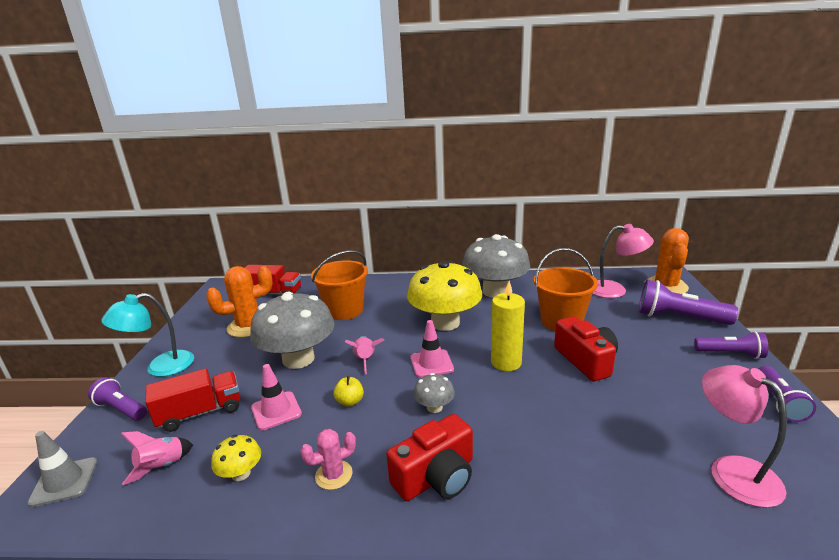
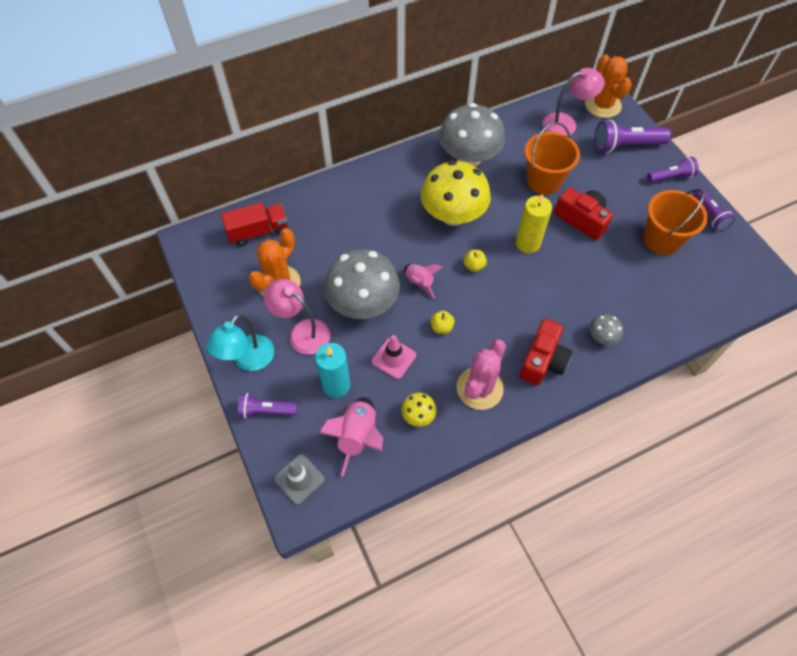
camera: 30 degrees left, 35 degrees up
(162, 467) = (358, 436): pink rocket -> pink rocket, size x1.60
(200, 412) = (336, 385): red truck -> turquoise candle
(334, 475) = (479, 388): pink cactus -> pink cactus, size x1.77
(344, 310) = (352, 230): orange bucket -> orange bucket (661, 240)
(431, 363) = (474, 266): pink traffic cone -> yellow apple
(434, 407) = (505, 307): grey mushroom -> grey mushroom (602, 337)
(732, 471) = (698, 283): pink lamp -> pink lamp (302, 332)

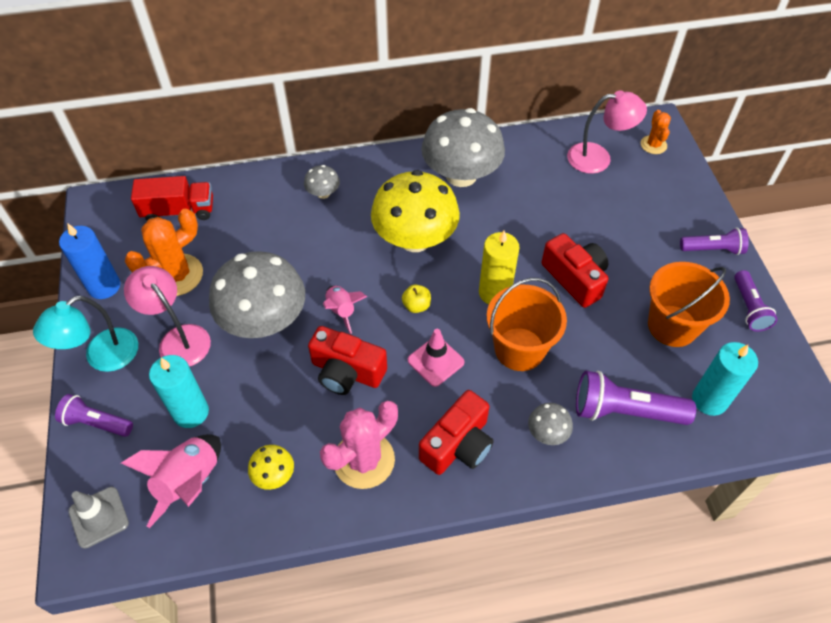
camera: 15 degrees right, 5 degrees down
(224, 305) = (104, 286): none -> blue candle
(368, 194) = (323, 193): none -> grey mushroom
(394, 358) = (273, 396): pink traffic cone -> pink traffic cone (435, 361)
(441, 327) = (346, 372): yellow apple -> red camera
(544, 181) = (544, 221): orange bucket -> orange bucket (519, 349)
(602, 105) = (653, 145): orange cactus -> orange cactus, size x0.57
(625, 146) = (666, 199): purple flashlight -> purple flashlight (625, 411)
(704, 287) = (709, 400): none -> turquoise candle

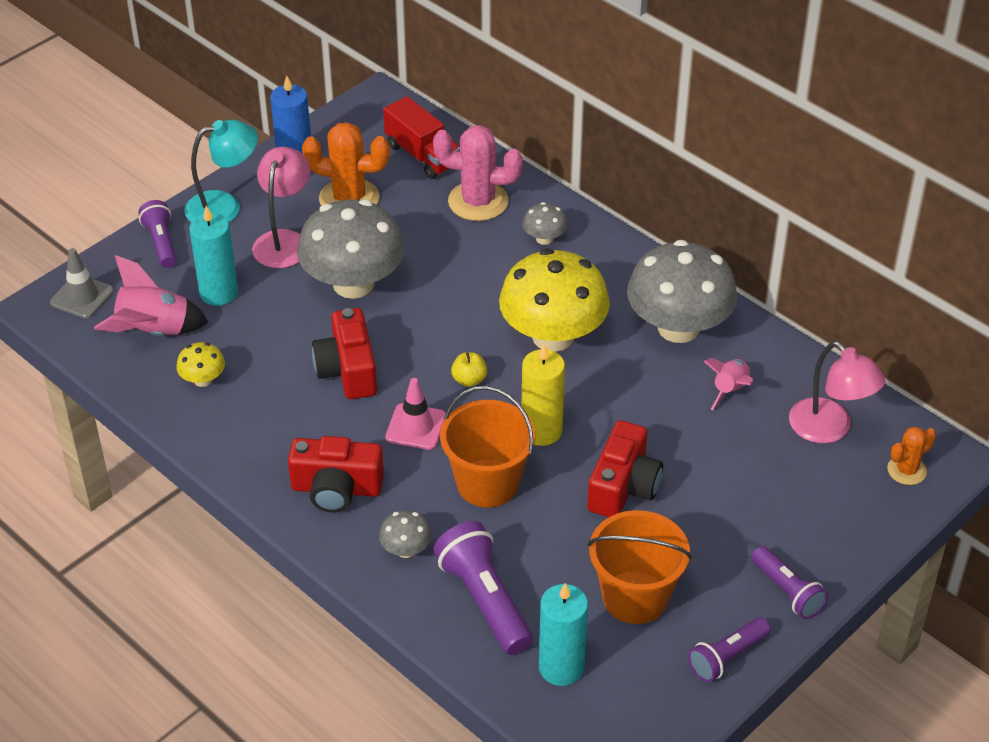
camera: 55 degrees right, 10 degrees down
(102, 357) = (224, 207): turquoise lamp -> turquoise lamp turned 150 degrees clockwise
(342, 311) = (413, 330): pink rocket -> pink rocket (730, 390)
(364, 460) = (266, 431): pink cactus -> pink cactus (478, 201)

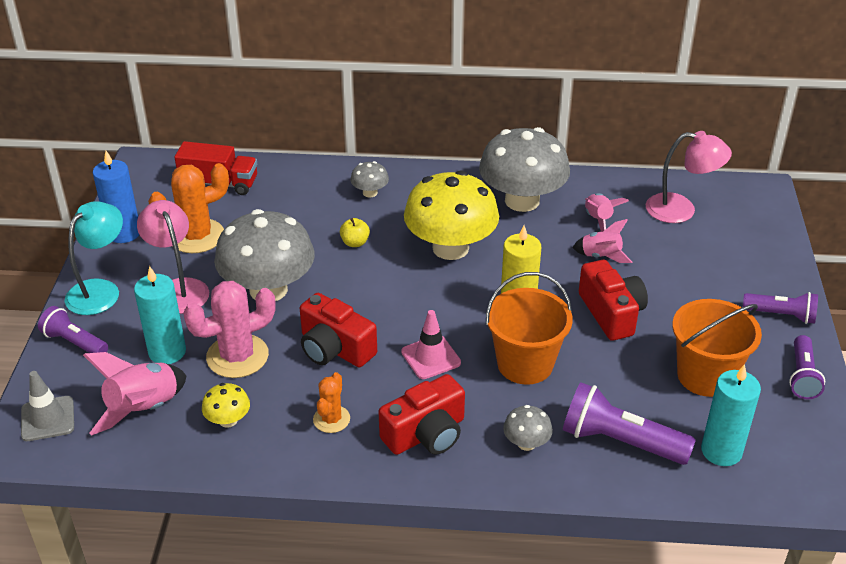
camera: 40 degrees left, 5 degrees down
(469, 380) = (429, 306): yellow apple -> yellow apple (355, 243)
(478, 201) = (295, 192): pink cactus -> pink cactus (237, 356)
(685, 427) = (601, 256): none -> pink rocket
(907, 470) = (750, 208): orange cactus -> orange cactus (331, 419)

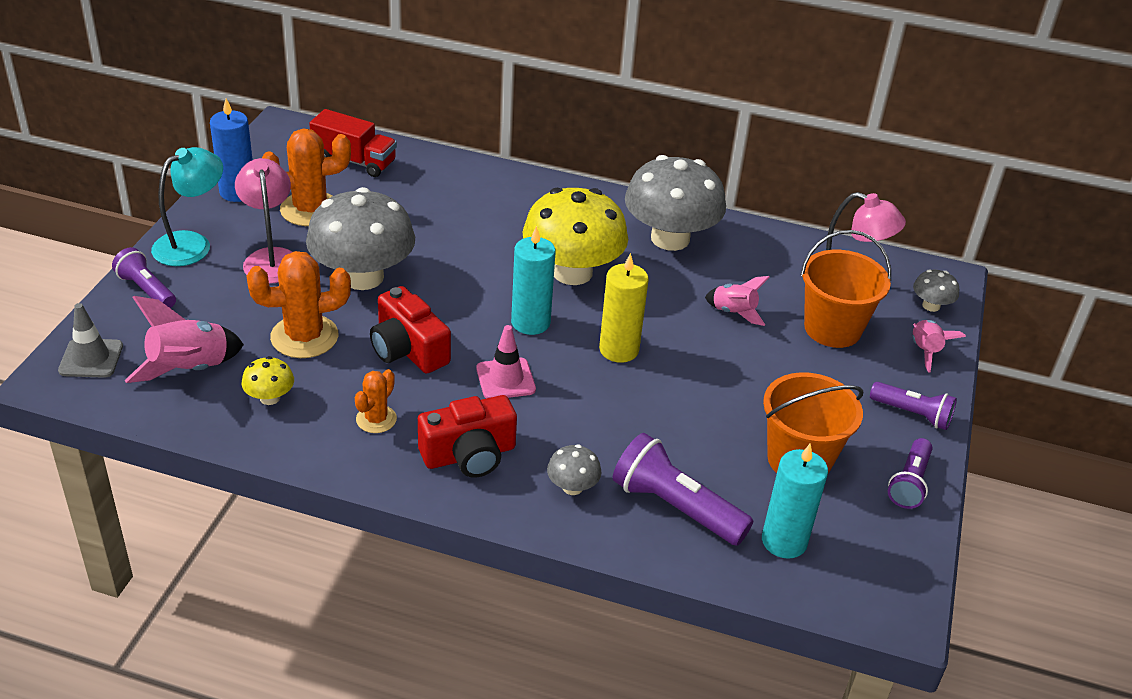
camera: 10 degrees right, 0 degrees up
(167, 352) = (235, 318): turquoise candle -> turquoise candle (530, 322)
(237, 356) = (304, 337): pink cactus -> orange cactus
(355, 243) = (472, 247): yellow apple -> none
(370, 192) = (508, 199): grey mushroom -> grey mushroom (931, 306)
(525, 364) = (604, 406): orange bucket -> orange bucket (832, 329)
(598, 219) = (747, 274): pink rocket -> pink rocket (925, 351)
(611, 313) = (721, 374): red camera -> none

